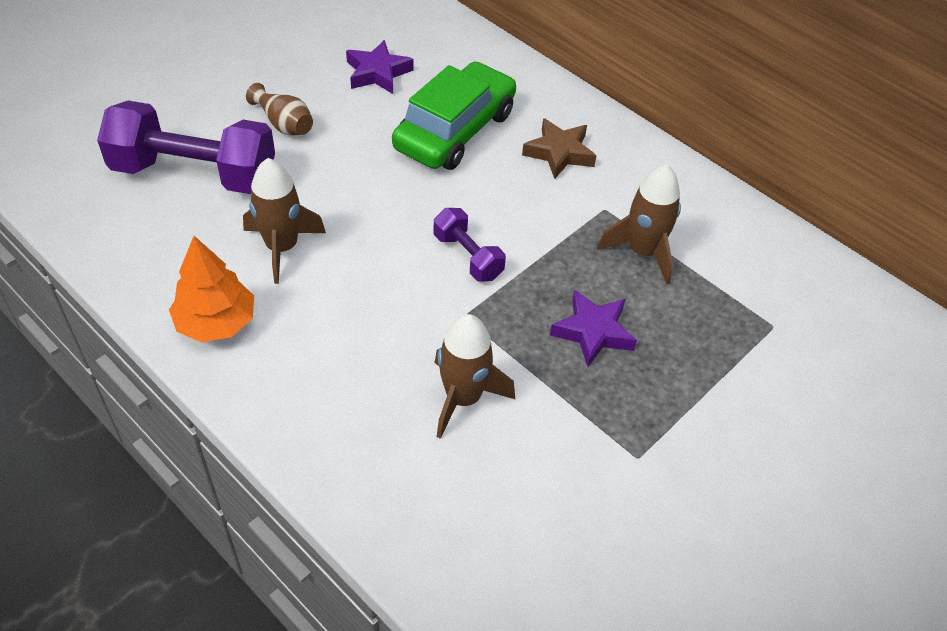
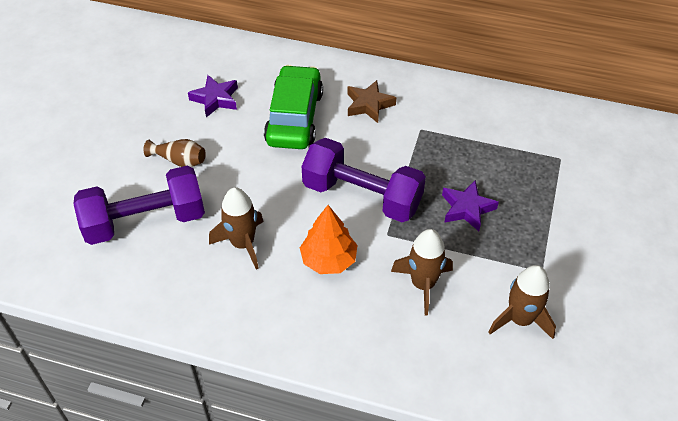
camera: 25 degrees left, 0 degrees up
(216, 323) = (238, 312): orange tree -> orange tree (328, 260)
(468, 256) = (362, 196): purple dumbbell -> purple dumbbell, size x2.00
(642, 252) = (460, 146): brown rocket -> brown rocket (520, 319)

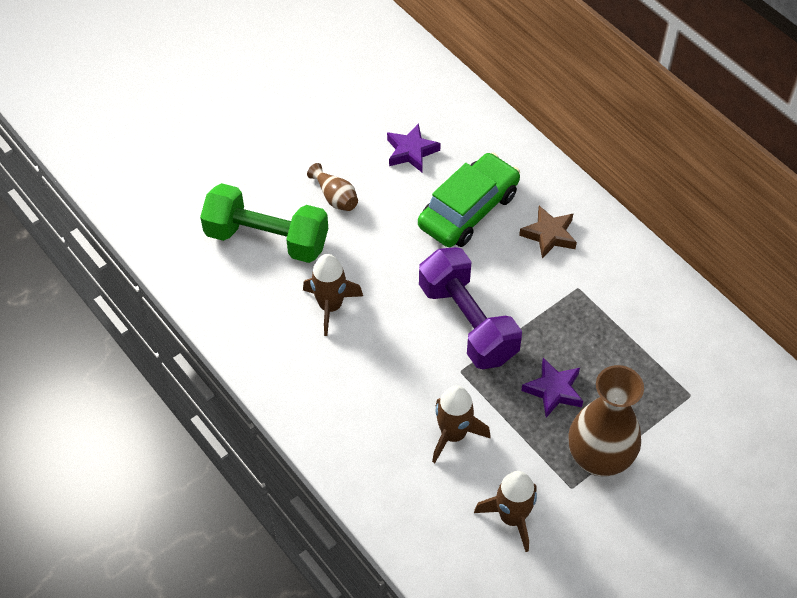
camera: 35 degrees right, 5 degrees up
(145, 221) = (267, 239): purple dumbbell -> green dumbbell
(328, 260) = (391, 364): orange tree -> none
(541, 237) = (599, 458): none -> brown vase

